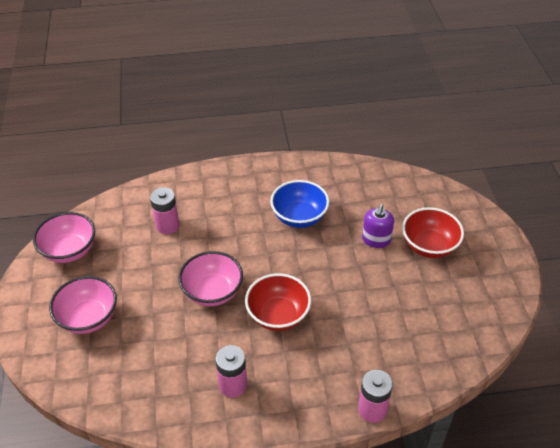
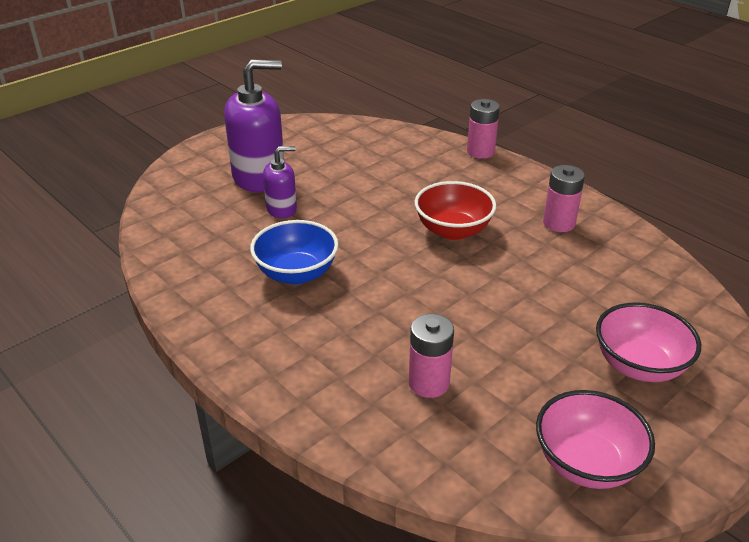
camera: 125 degrees left, 10 degrees down
(212, 292) = (480, 286): pink bowl -> none
(429, 246) = (259, 177): red bowl -> purple soap dispenser

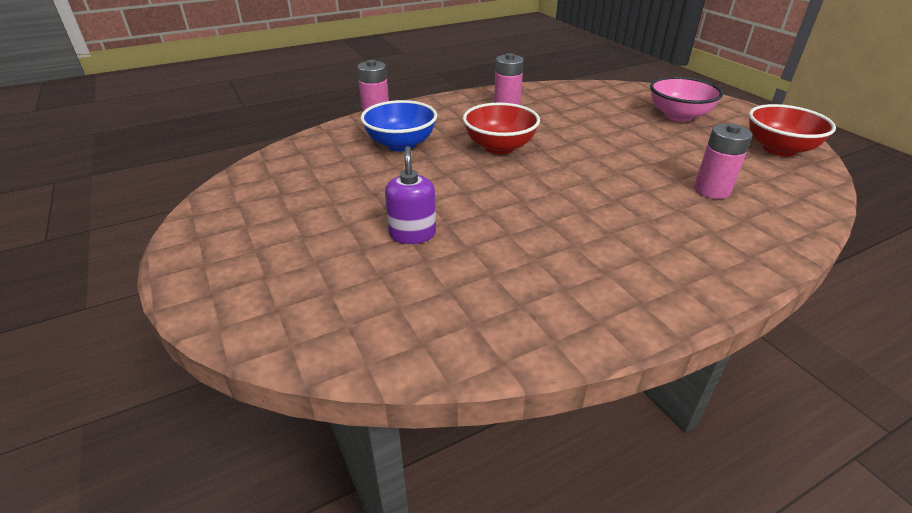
camera: 75 degrees left, 0 degrees up
(259, 177) = (326, 243): purple soap dispenser -> none
(296, 273) = (546, 237): blue bowl -> blue bowl (401, 144)
(586, 463) = (779, 149): pink bowl -> red bowl

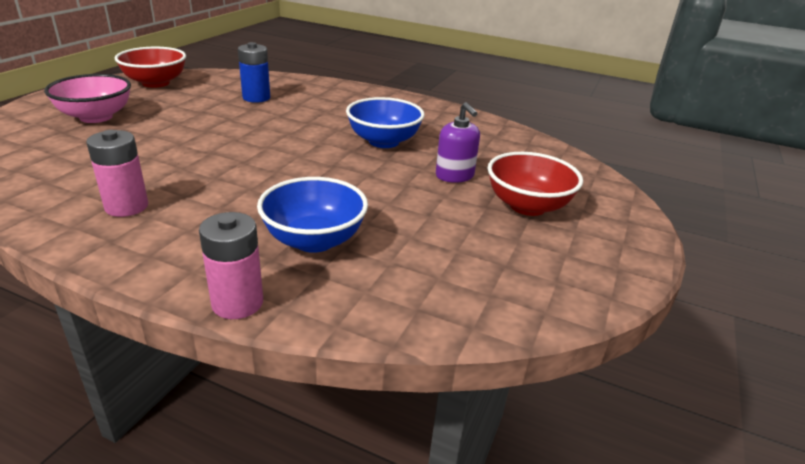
camera: 130 degrees left, 5 degrees down
(412, 234) = (455, 176): purple soap dispenser -> purple soap dispenser turned 75 degrees counterclockwise
(499, 147) = (260, 181): red bowl -> red bowl (527, 206)
(527, 225) = (384, 141): none -> blue bowl
(712, 190) = (256, 98): pink battery -> blue battery

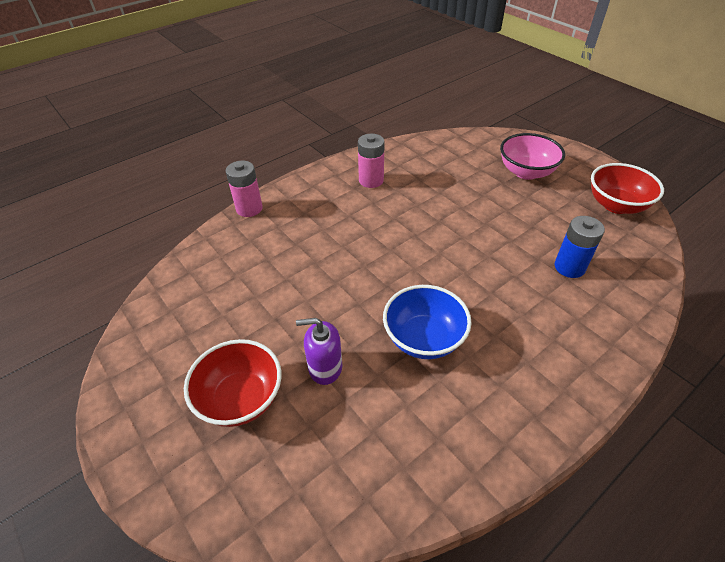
camera: 120 degrees right, 15 degrees up
(314, 240) = (284, 247): blue bowl -> none

